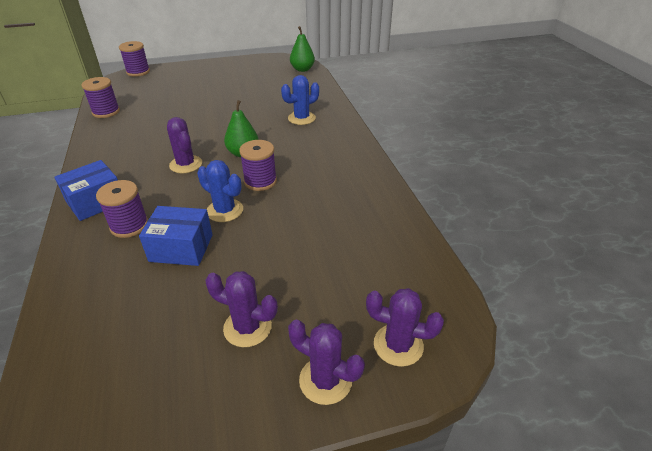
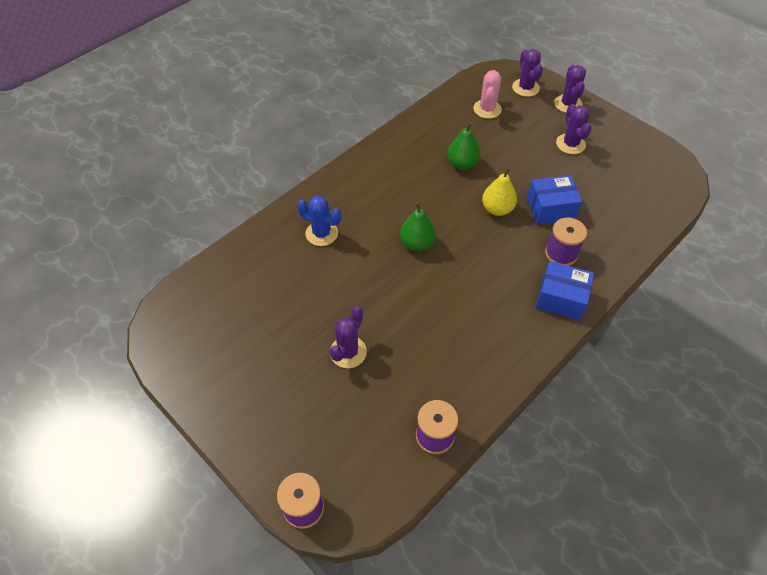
camera: 120 degrees left, 15 degrees up
(181, 248) = (550, 209): blue box -> blue box turned 75 degrees counterclockwise
(186, 164) = (466, 274): purple cactus -> purple cactus (348, 352)
(225, 210) = (497, 209): blue cactus -> yellow pear
(260, 181) = (446, 208): purple spool -> none
(302, 69) = (187, 297): green pear -> green pear (462, 164)
(378, 276) = (487, 109): none -> pink cactus

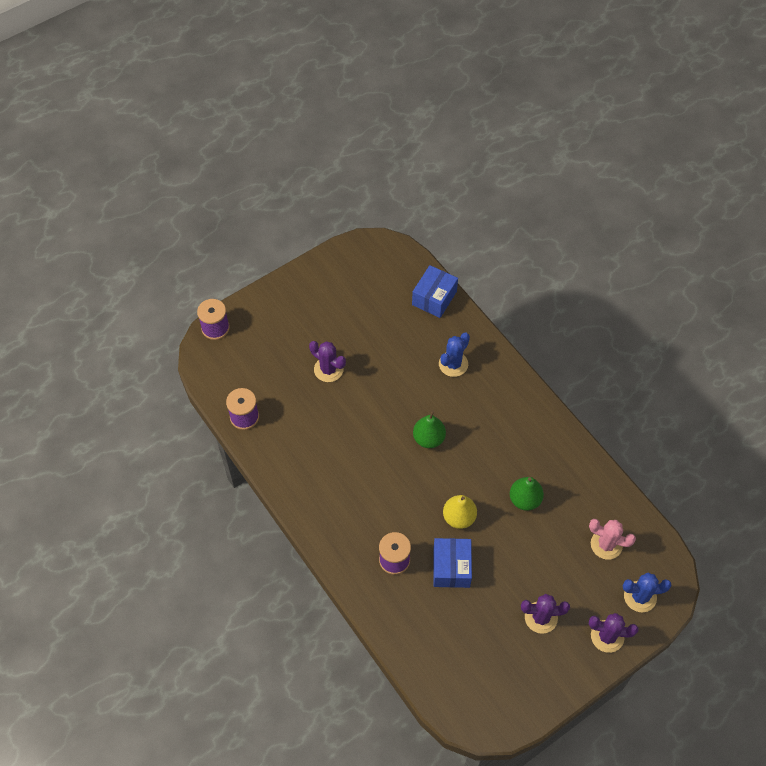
camera: 100 degrees right, 5 degrees up
(525, 88) = (640, 596): purple cactus -> blue cactus
(561, 299) = (345, 544): blue box -> blue box (434, 298)

